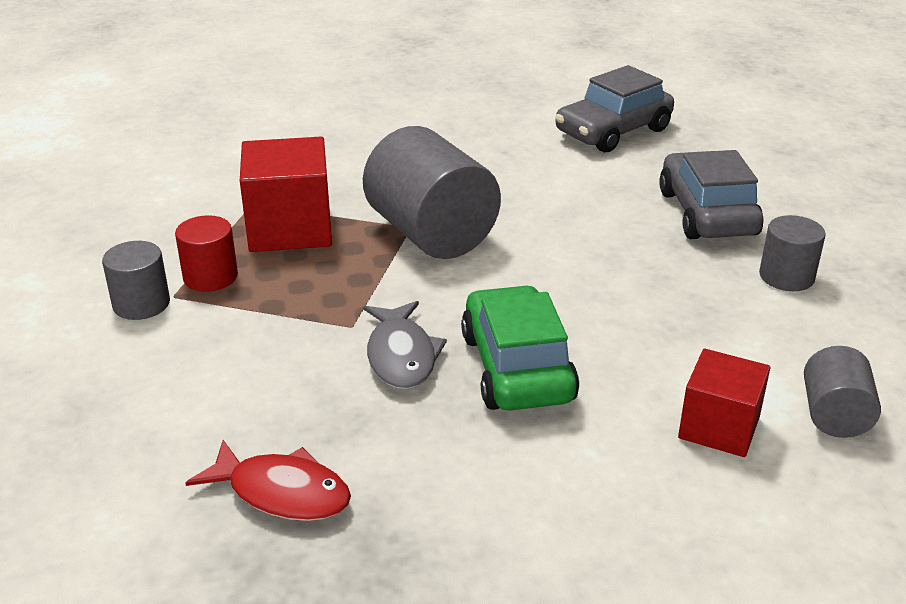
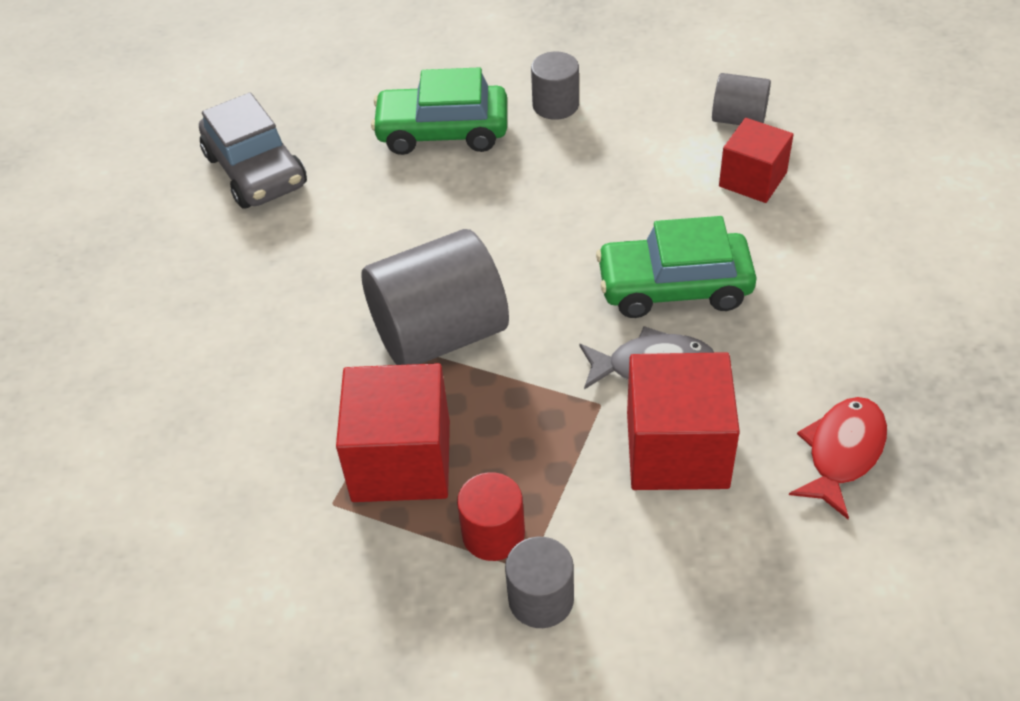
camera: 80 degrees left, 15 degrees up
(293, 374) = (677, 450): none -> red cube
(707, 213) = (442, 132): grey car -> green car

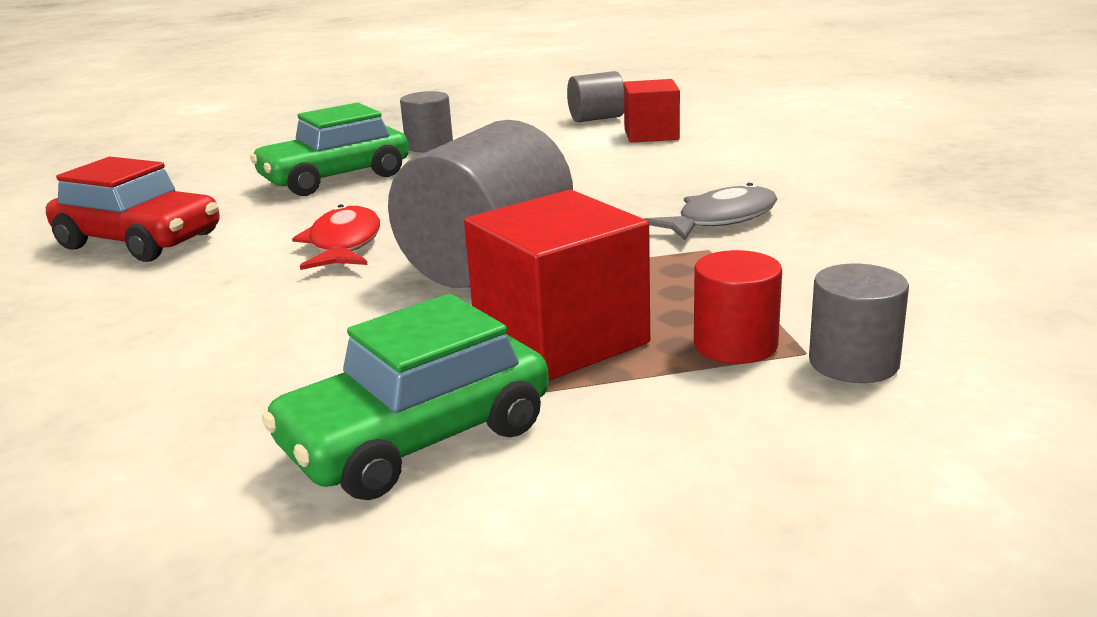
camera: 35 degrees left, 25 degrees down
(255, 171) = (139, 241): grey car -> red car
(674, 287) = (671, 185): green car -> green car (416, 438)
(677, 450) = (817, 247): red cube -> none
(842, 453) = (944, 208): red fish -> red fish (344, 244)

